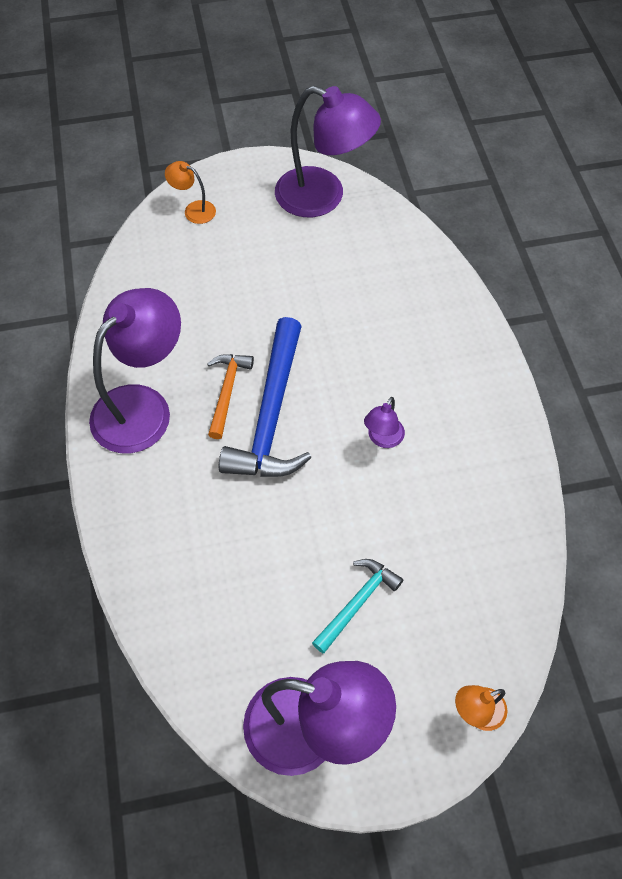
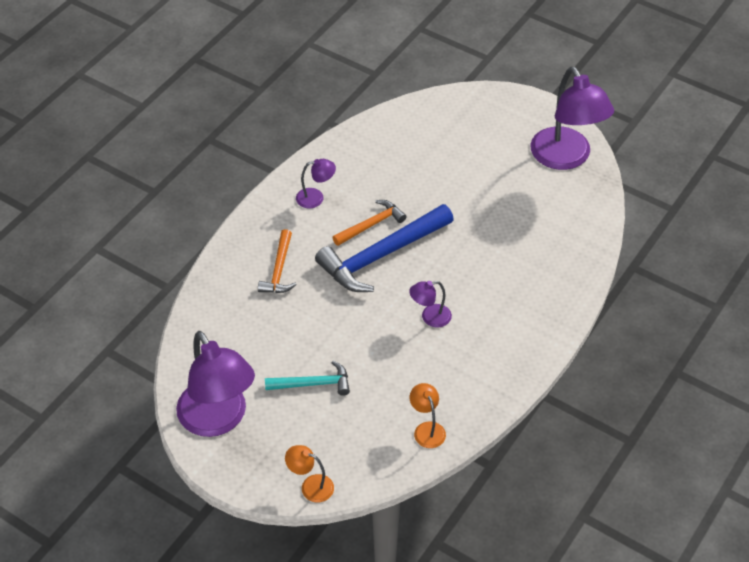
camera: 45 degrees right, 10 degrees down
(143, 406) = (316, 197): purple lamp -> purple lamp, size x0.45
(190, 512) = (279, 270): none -> orange hammer
(193, 210) = (473, 110): orange lamp -> orange lamp (427, 429)

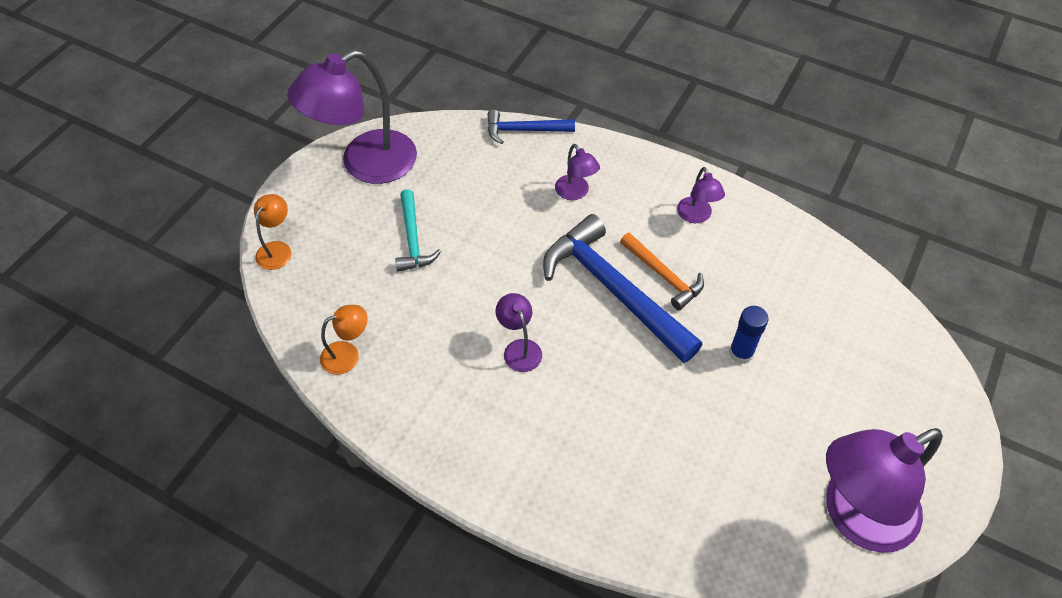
camera: 85 degrees right, 5 degrees up
(199, 299) = (524, 130): none -> blue hammer
(279, 270) = (575, 193): orange hammer -> purple lamp
(444, 192) = (741, 353): none -> blue glue stick

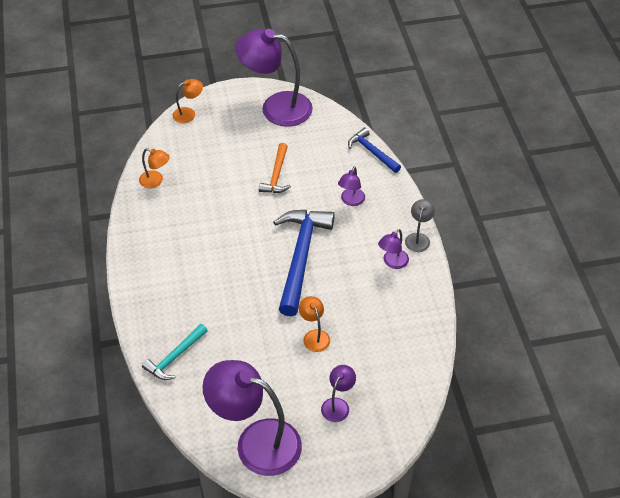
camera: 50 degrees right, 5 degrees down
(413, 239) = (248, 157): turquoise hammer -> turquoise hammer (175, 357)
(519, 348) = (223, 242): purple lamp -> purple lamp (338, 405)
(663, 276) = (333, 272): orange hammer -> orange hammer (276, 175)
(682, 173) = (418, 238): none -> grey lamp
(741, 353) = (314, 336): blue glue stick -> orange lamp

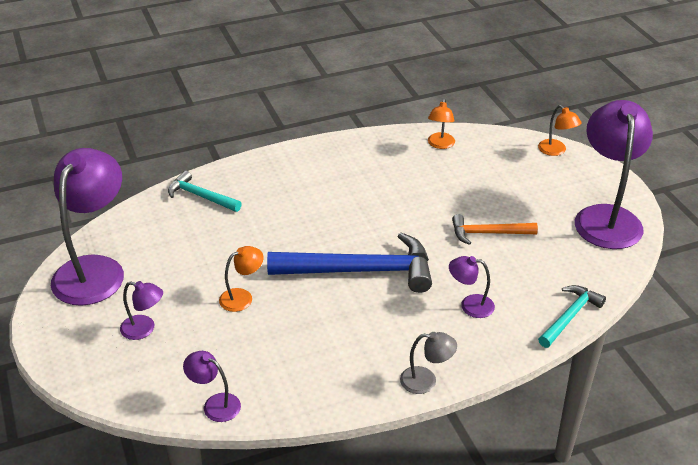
camera: 80 degrees right, 10 degrees down
(372, 152) = (570, 316): blue hammer -> turquoise hammer
(392, 262) = (374, 357): purple lamp -> purple lamp (215, 404)

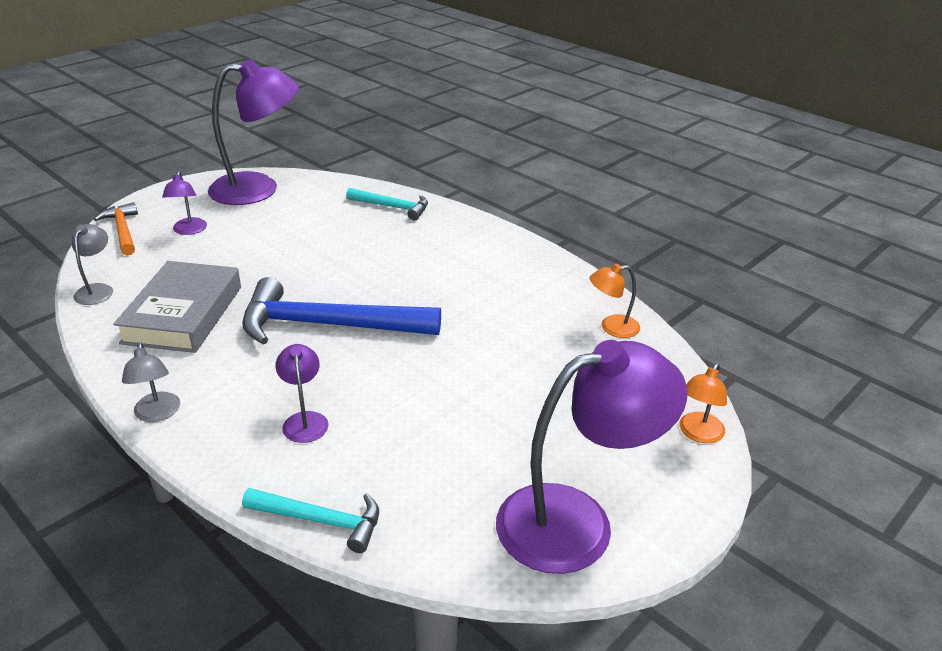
camera: 65 degrees right, 5 degrees down
(201, 196) = (392, 207): turquoise hammer -> turquoise hammer turned 105 degrees clockwise
(215, 404) = (97, 290): purple lamp -> grey lamp
(242, 297) = (252, 266): orange lamp -> none
(294, 351) = (183, 314): none -> grey book
(361, 271) = (328, 325): blue hammer -> blue hammer turned 120 degrees clockwise
(488, 233) = (457, 406): orange hammer -> orange hammer (123, 231)

